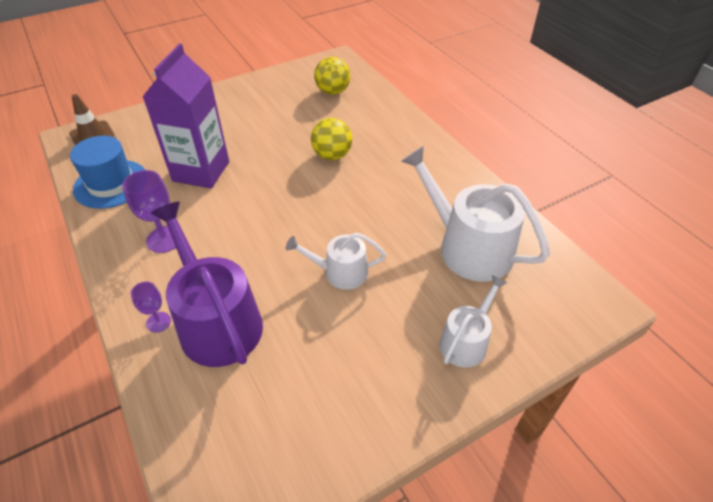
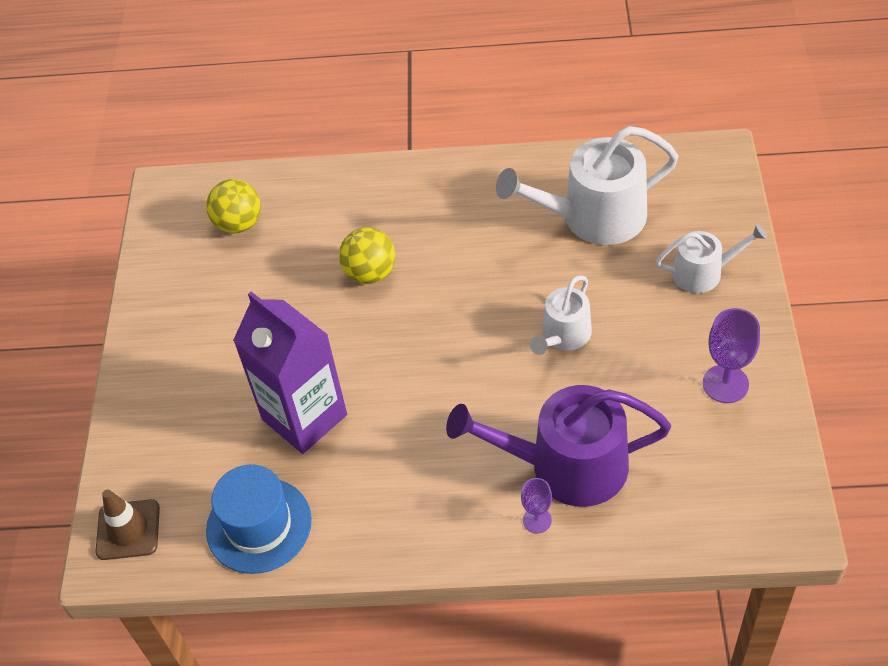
camera: 55 degrees left, 5 degrees up
(164, 239) = (408, 486): purple goblet -> purple goblet (725, 384)
(466, 341) = (703, 272): white watering can -> white watering can turned 105 degrees clockwise

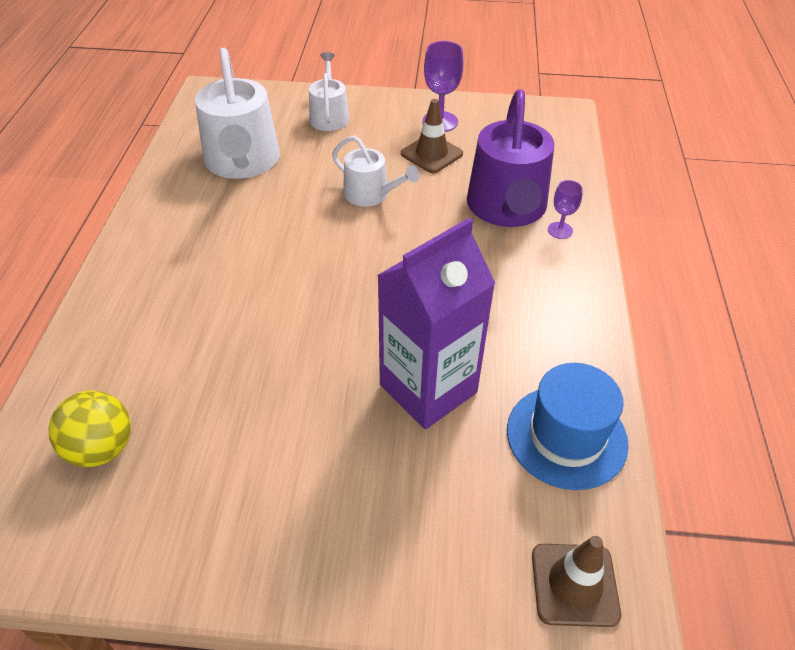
camera: 90 degrees left, 5 degrees down
(370, 273) = (244, 320): yellow ball -> none
(653, 382) = (431, 154): none -> brown traffic cone

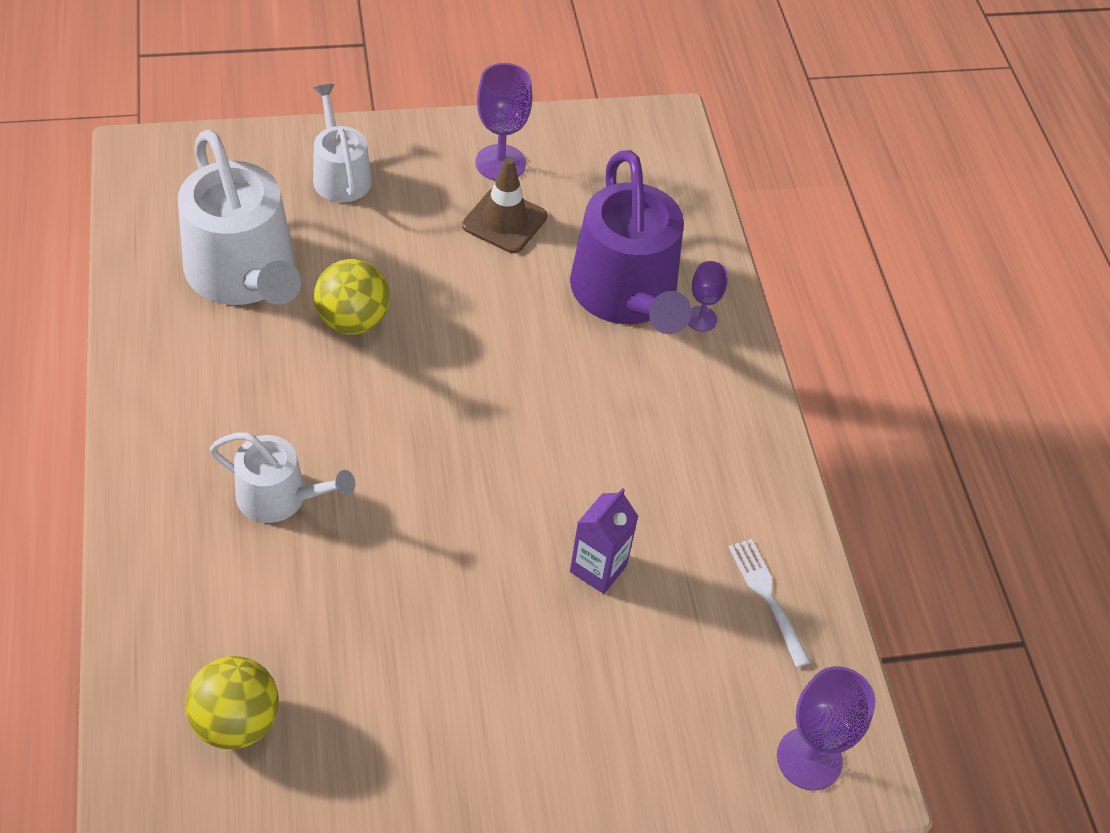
camera: 20 degrees left, 5 degrees up
(303, 197) = (353, 321): none -> yellow ball
(371, 194) = (443, 301): white watering can -> white watering can (279, 497)
(428, 388) = (598, 568): purple carton -> purple carton, size x0.50
(566, 436) = (767, 596): blue hat -> white fork
(574, 584) = (809, 758): brown traffic cone -> purple goblet

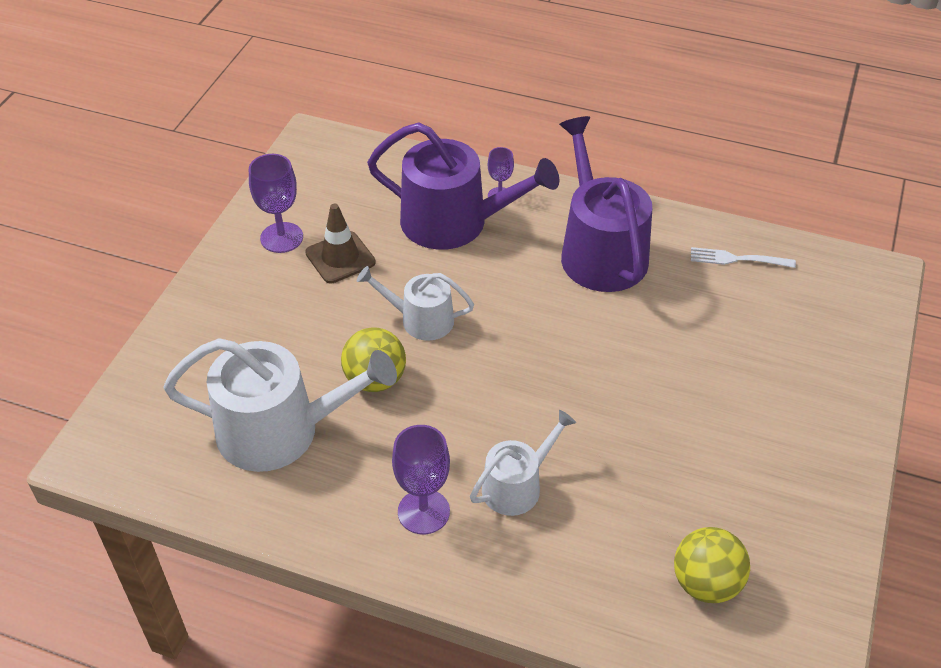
camera: 55 degrees left, 5 degrees down
(340, 175) = (220, 333): white watering can -> white watering can (420, 319)
(598, 568) = (675, 330): purple carton -> none
(679, 448) = (600, 251): none -> purple watering can
(809, 758) = (860, 290): purple goblet -> purple goblet (423, 511)

